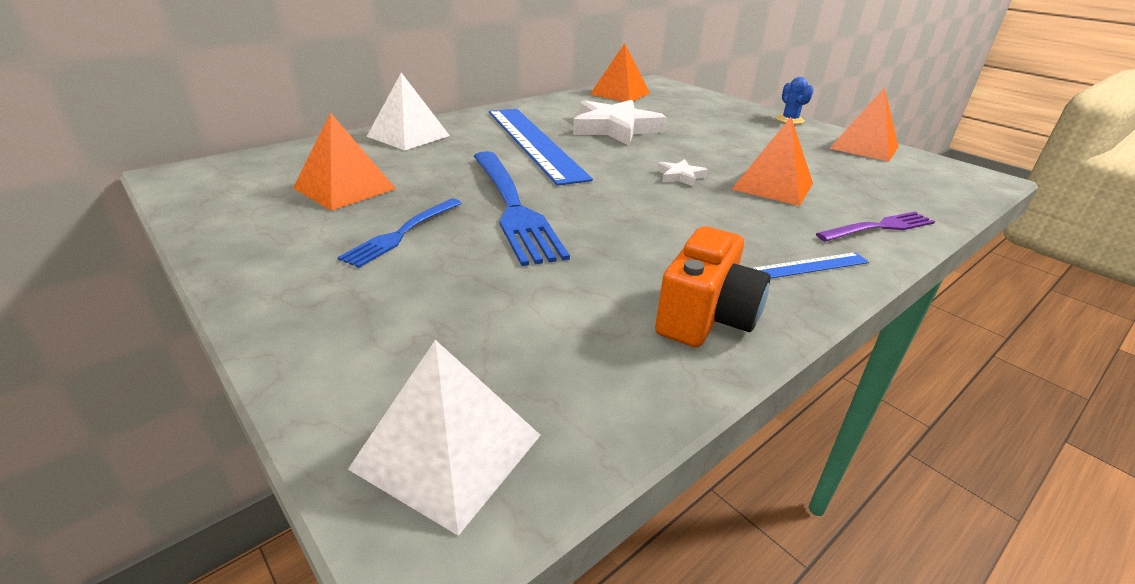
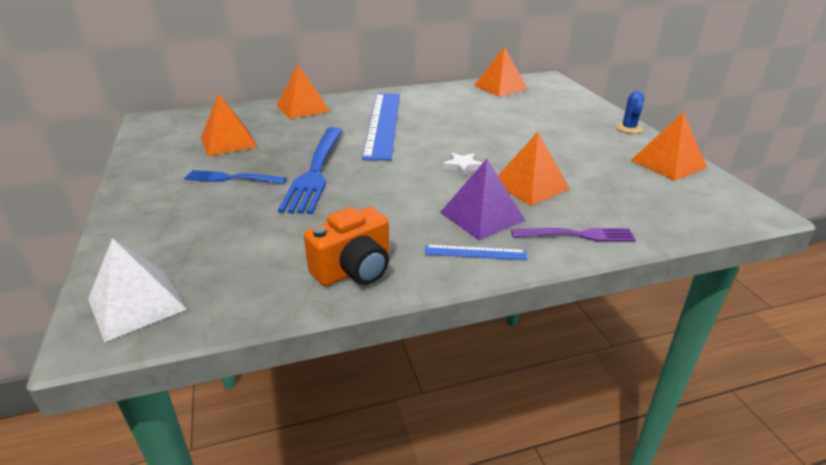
camera: 25 degrees right, 0 degrees up
(401, 234) = (231, 178): blue fork -> blue fork turned 45 degrees clockwise
(408, 136) = (303, 108): white pyramid -> orange pyramid
(615, 128) = (459, 119): white star -> none
(766, 225) = (482, 216): none -> purple pyramid

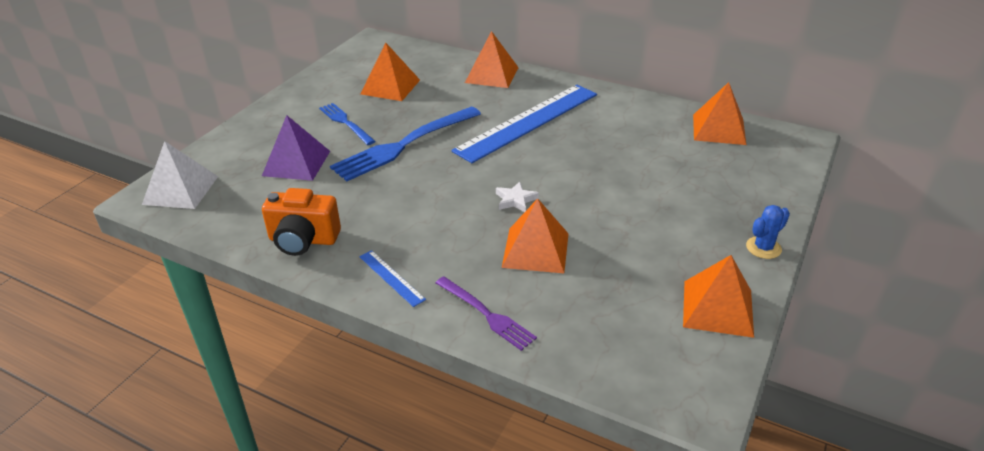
camera: 45 degrees right, 5 degrees up
(482, 216) = (448, 253): purple pyramid -> purple pyramid (296, 163)

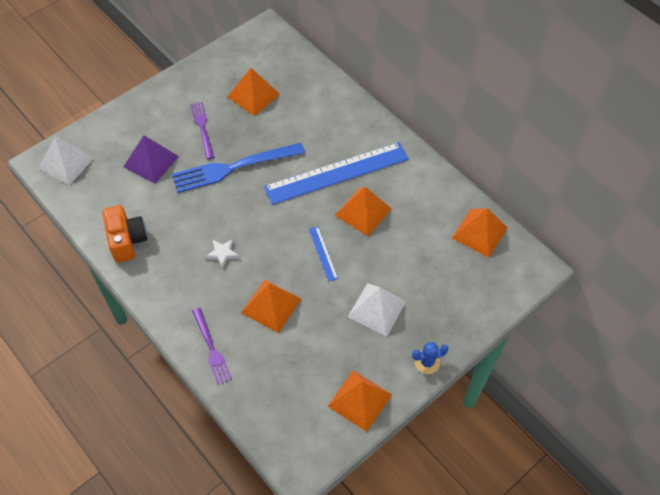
camera: 20 degrees right, 20 degrees up
(303, 240) = (127, 240): orange camera -> orange camera turned 135 degrees counterclockwise
(345, 122) = (202, 127): blue fork -> purple fork
(391, 277) = (168, 295): blue ruler -> blue ruler (323, 253)
(492, 75) = (339, 106): orange pyramid -> orange pyramid (363, 212)
(515, 200) = (283, 253): white star -> white star (222, 254)
(664, 218) = (376, 309): none -> white pyramid

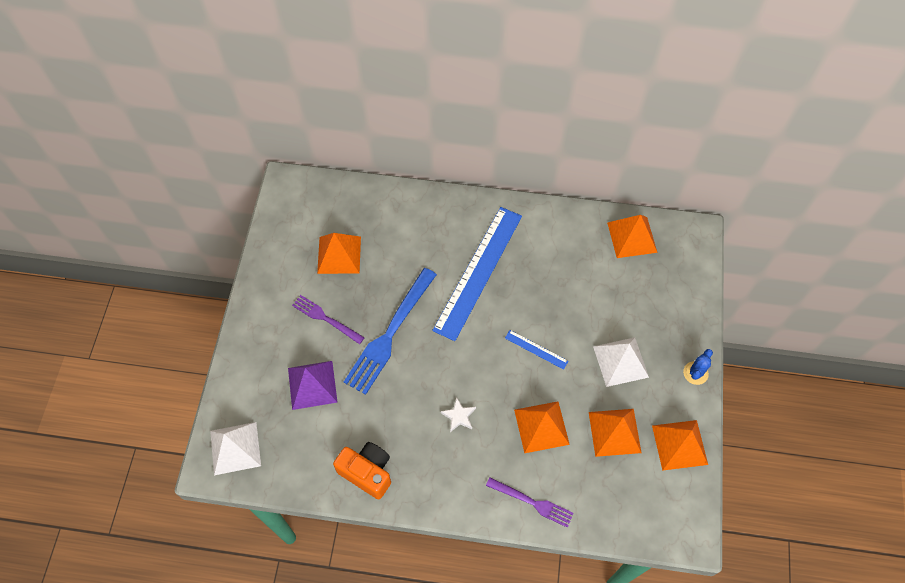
camera: 40 degrees left, 5 degrees up
(363, 212) = (531, 289): orange pyramid -> orange pyramid (614, 432)

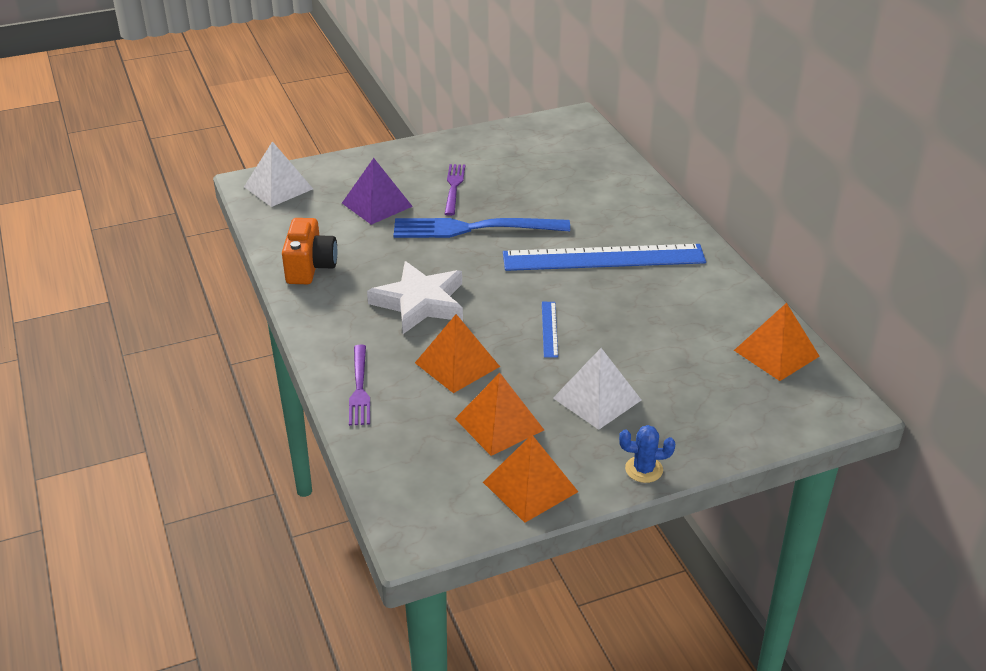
camera: 60 degrees right, 25 degrees down
(339, 255) = (530, 170): orange pyramid -> none
(459, 416) = (420, 303): white star -> white star, size x2.24

